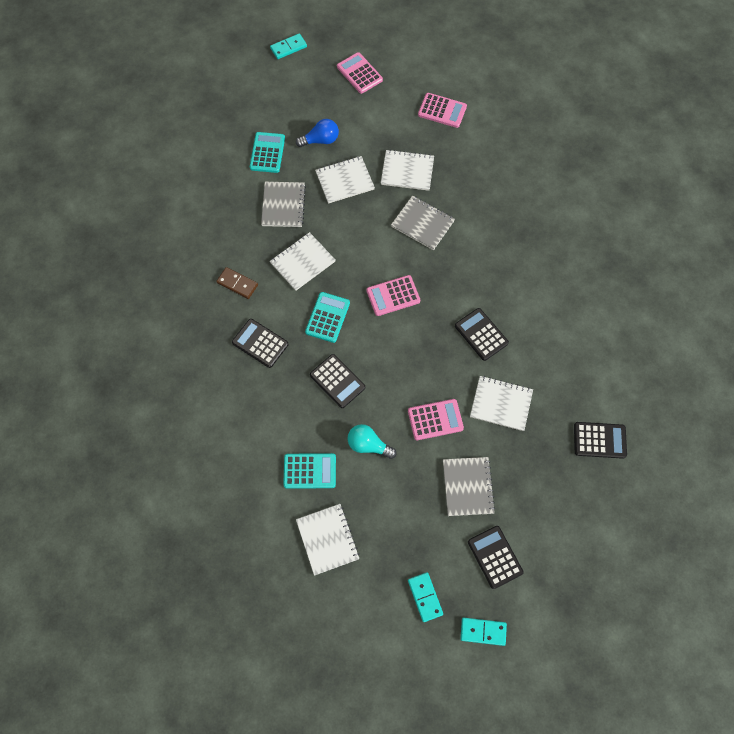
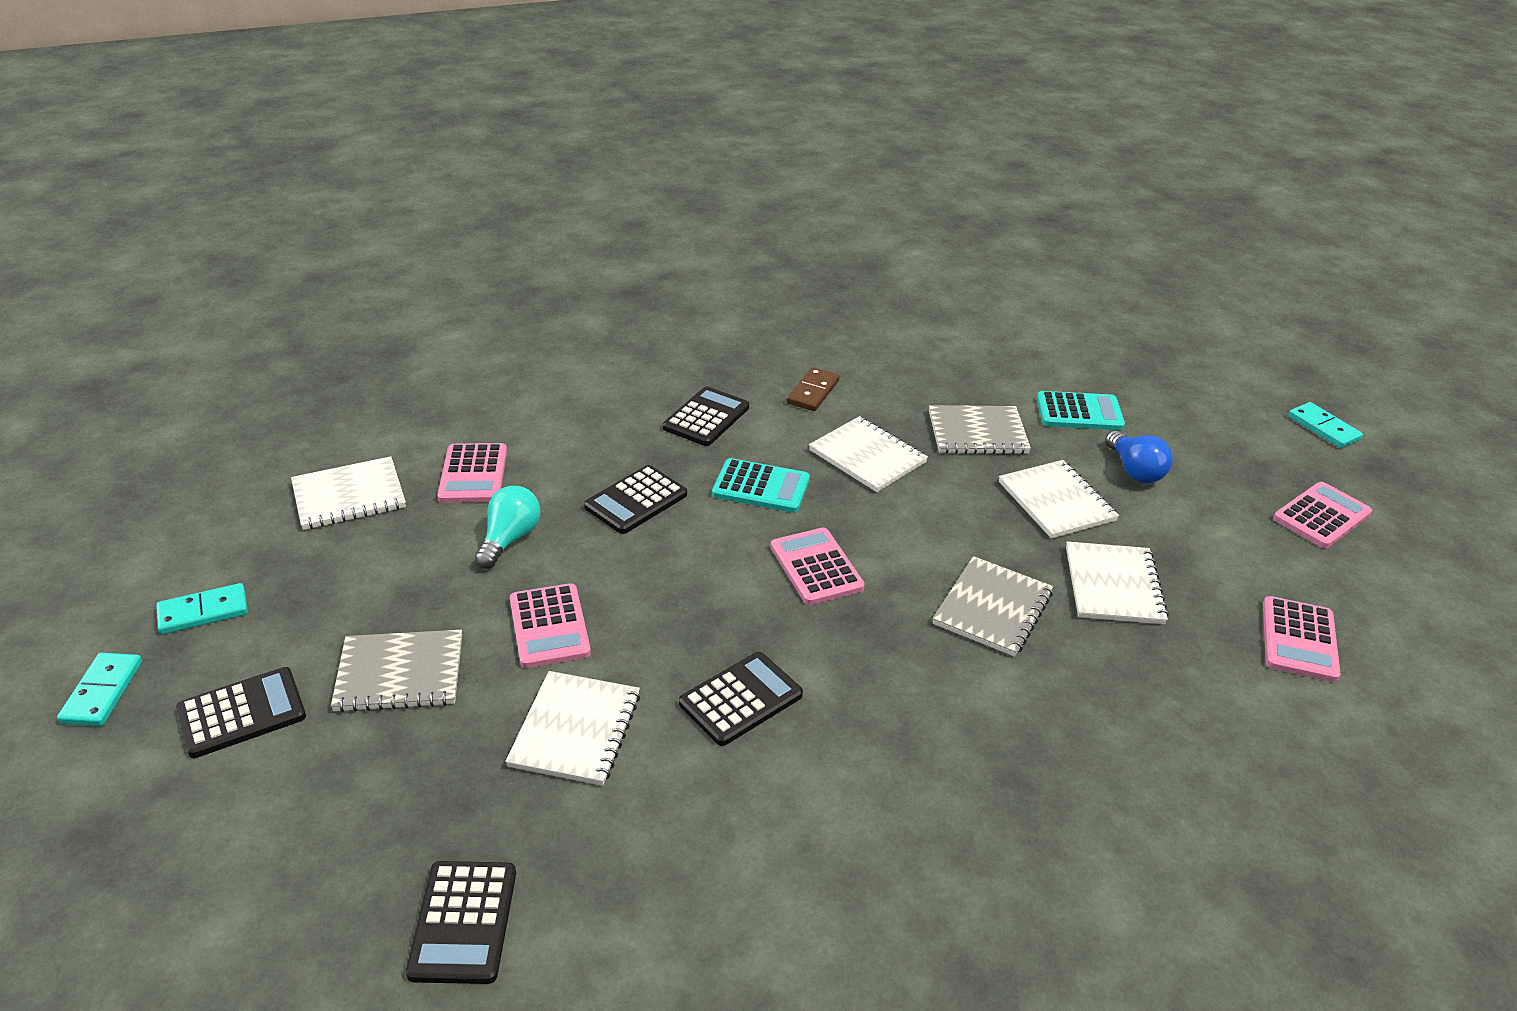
camera: 85 degrees right, 30 degrees down
(310, 471) = (473, 474): turquoise calculator -> pink calculator

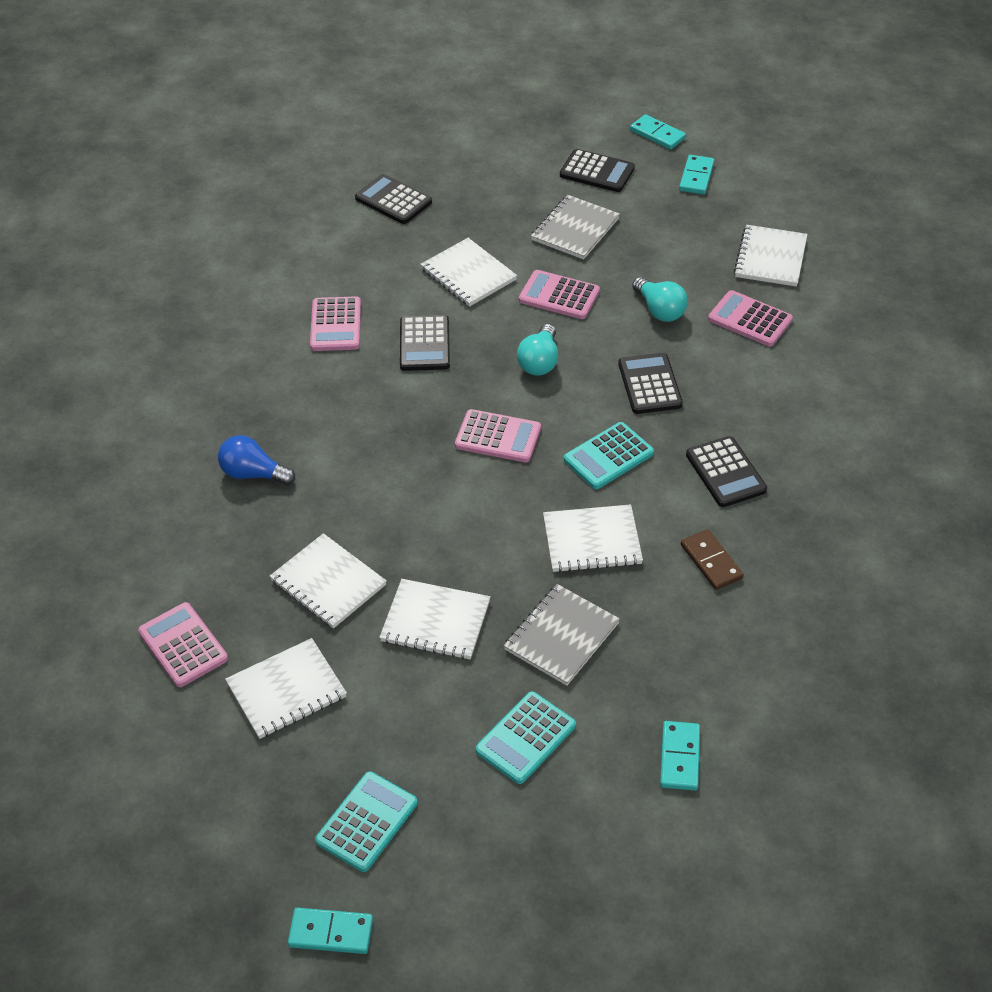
camera: 130 degrees right, 10 degrees up
(242, 713) = (597, 172): black calculator -> black calculator turned 75 degrees counterclockwise
(677, 590) = (539, 362): none -> turquoise light bulb
(992, 608) = (376, 500): grey notebook -> none
(996, 347) = (680, 757): none -> turquoise domino
(1134, 470) = (420, 709): blue light bulb -> blue light bulb (253, 474)
(1230, 548) = (286, 690): none -> white notebook
(1243, 450) = (367, 822): none -> turquoise calculator
(1321, 516) = (250, 794): pink calculator -> pink calculator (335, 325)

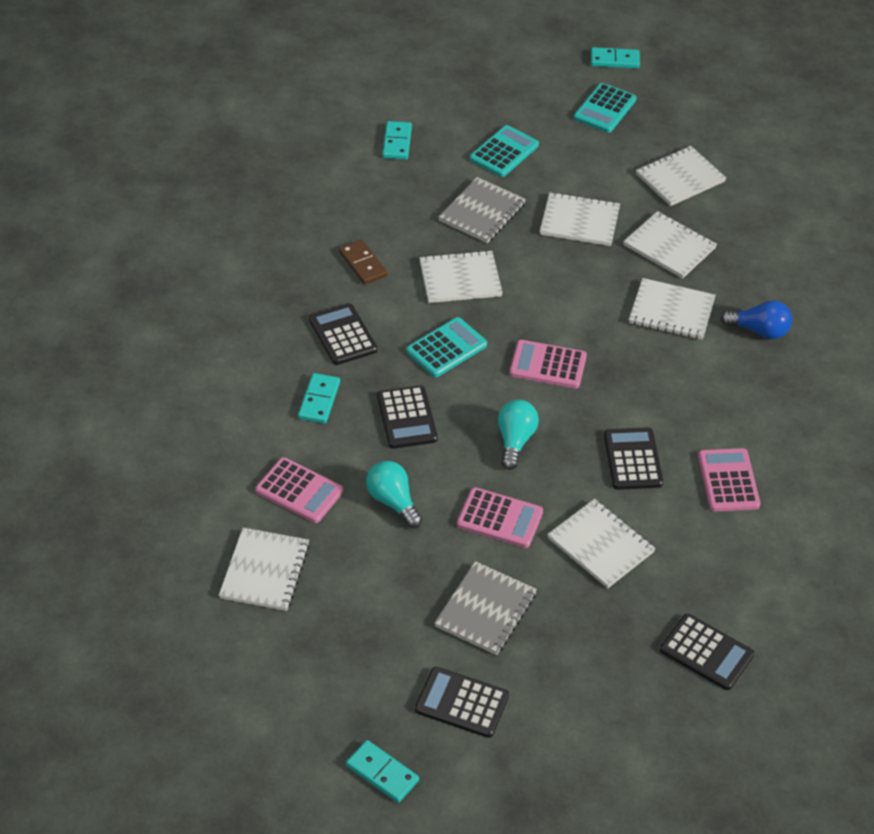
camera: 175 degrees right, 0 degrees up
(183, 645) = (766, 205): pink calculator -> none
(347, 498) = (671, 311): none -> white notebook
(696, 177) = (337, 695): turquoise domino -> turquoise domino (319, 400)

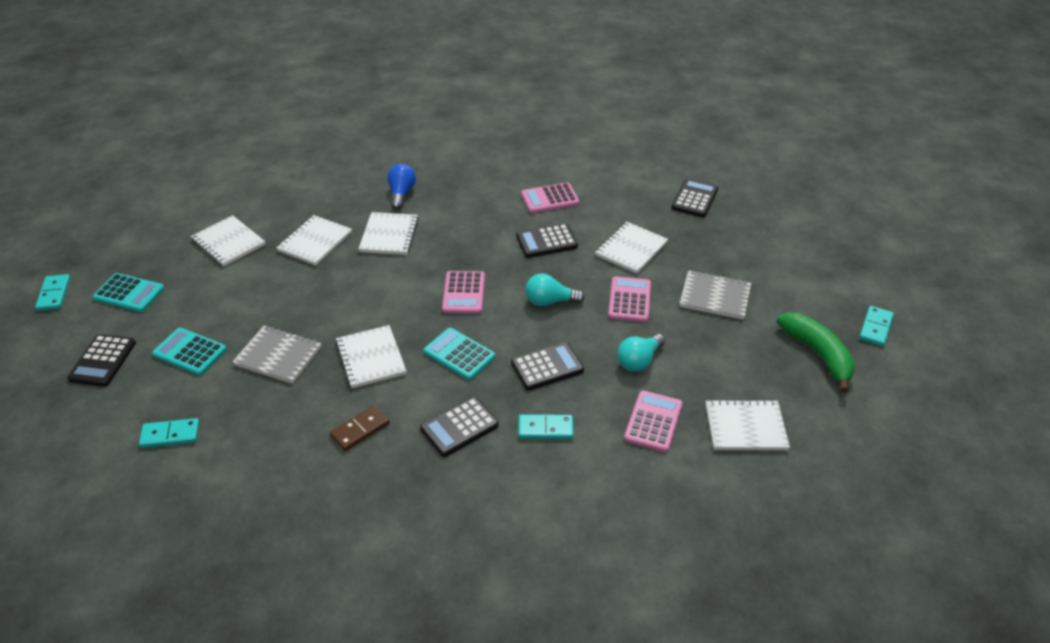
camera: 100 degrees left, 5 degrees down
(353, 686) = (818, 354): none -> green banana
(462, 703) = (797, 298): black calculator -> black calculator (102, 361)
(579, 221) = (287, 293): white notebook -> none

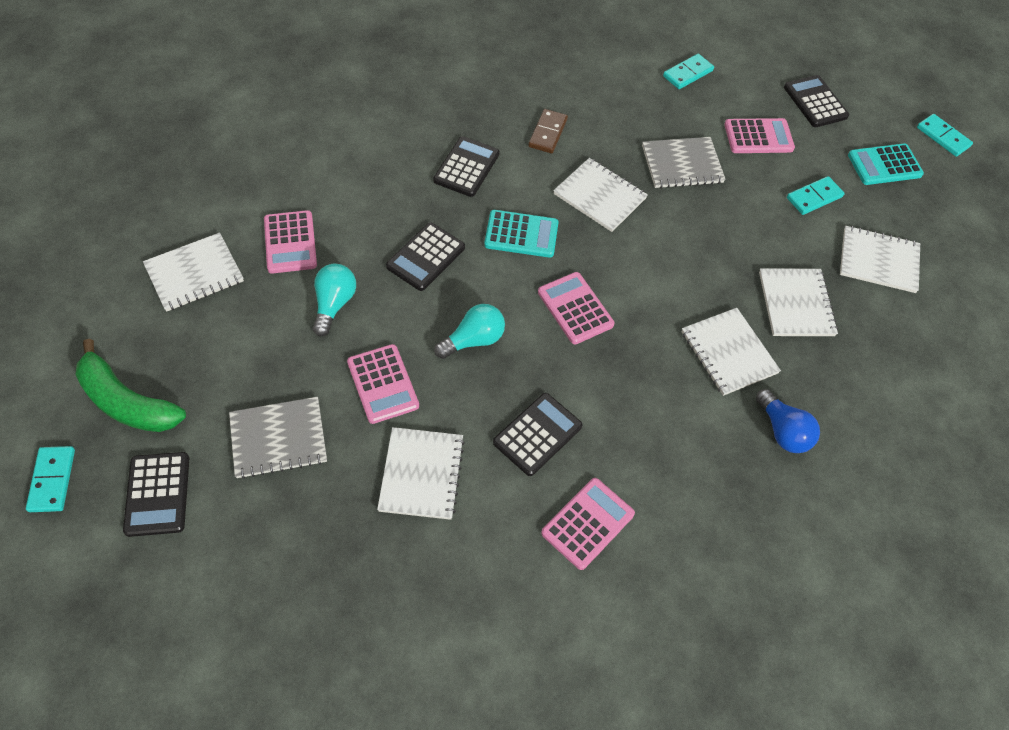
camera: 145 degrees right, 15 degrees up
(190, 352) = (758, 137): turquoise calculator -> pink calculator
(545, 429) = (389, 196): turquoise domino -> turquoise domino (814, 197)
(695, 199) = (375, 640): black calculator -> black calculator (157, 494)

